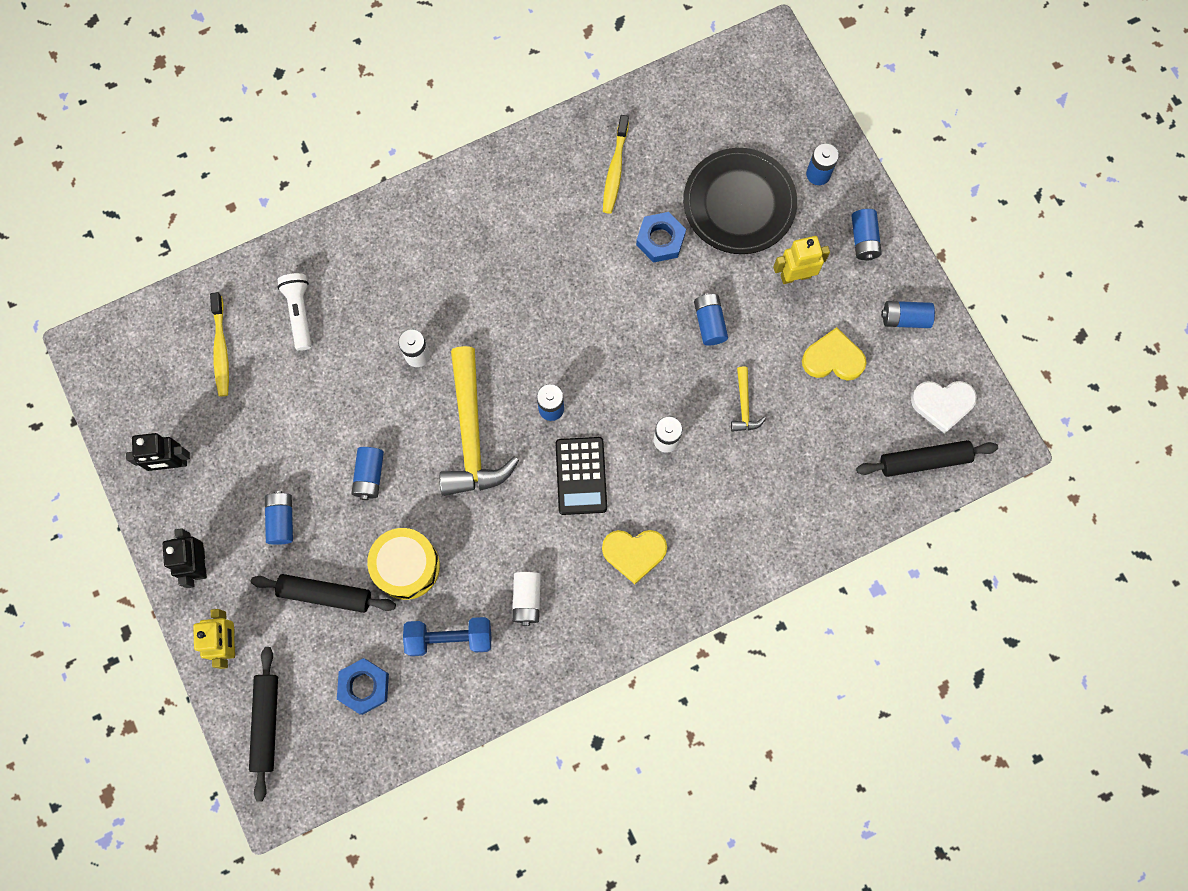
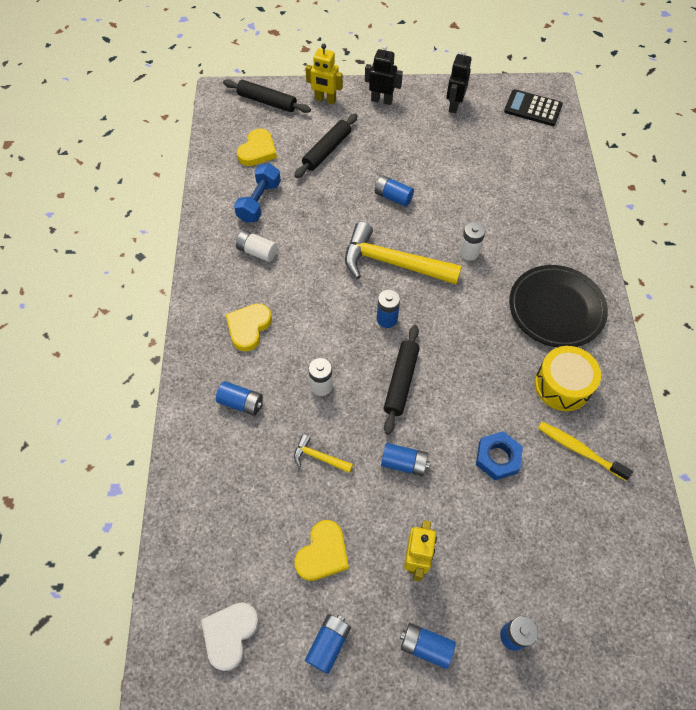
camera: 115 degrees right, 15 degrees down
(221, 349) = (522, 150): yellow toothbrush -> none
(281, 520) = (387, 144): blue battery -> blue battery (241, 403)
(299, 313) = (531, 197): white flashlight -> none
(364, 686) = (257, 151): blue nut -> yellow heart
(406, 566) = (320, 196): yellow drum -> yellow drum (562, 385)
(581, 476) = (325, 317): black calculator -> black calculator (533, 108)
(739, 204) = (508, 542): black plate -> black plate (556, 309)
(924, 460) = (190, 587): black rolling pin -> black rolling pin (401, 381)

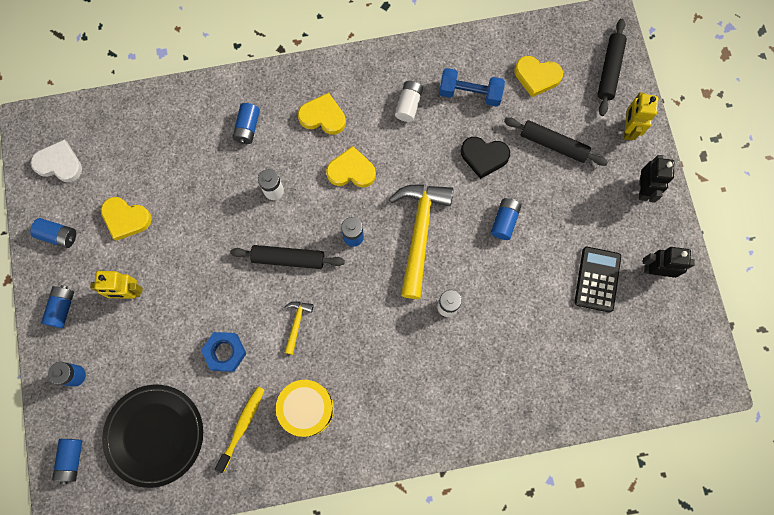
camera: 80 degrees right, 15 degrees up
(315, 310) = (351, 171): none -> yellow heart
(319, 457) = (206, 201): yellow hammer -> yellow hammer (296, 323)
(326, 201) = (484, 157): none -> black heart
(404, 463) = (210, 272): blue battery -> blue battery (71, 460)
(533, 108) = (675, 362): black calculator -> black calculator (597, 279)
(556, 309) = (393, 399): black plate -> black plate (155, 435)

